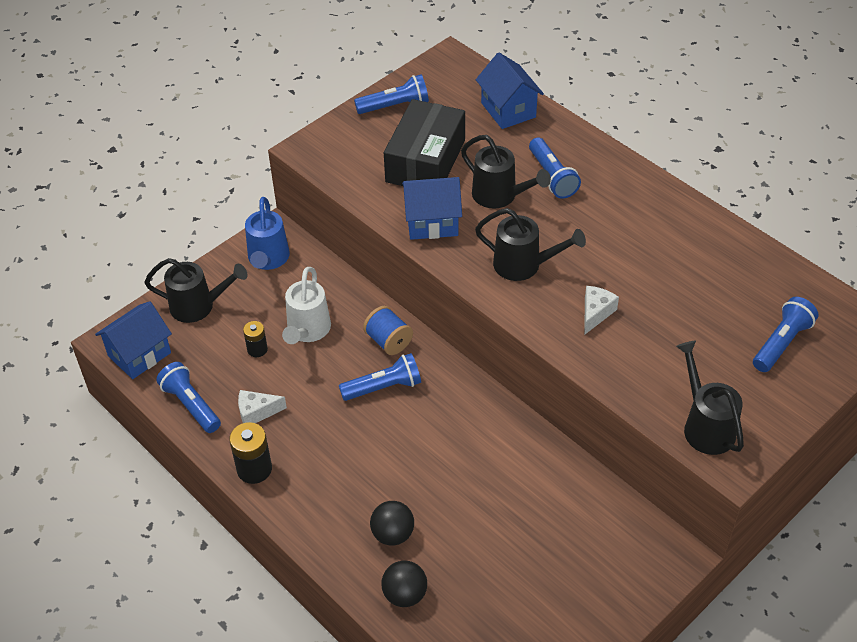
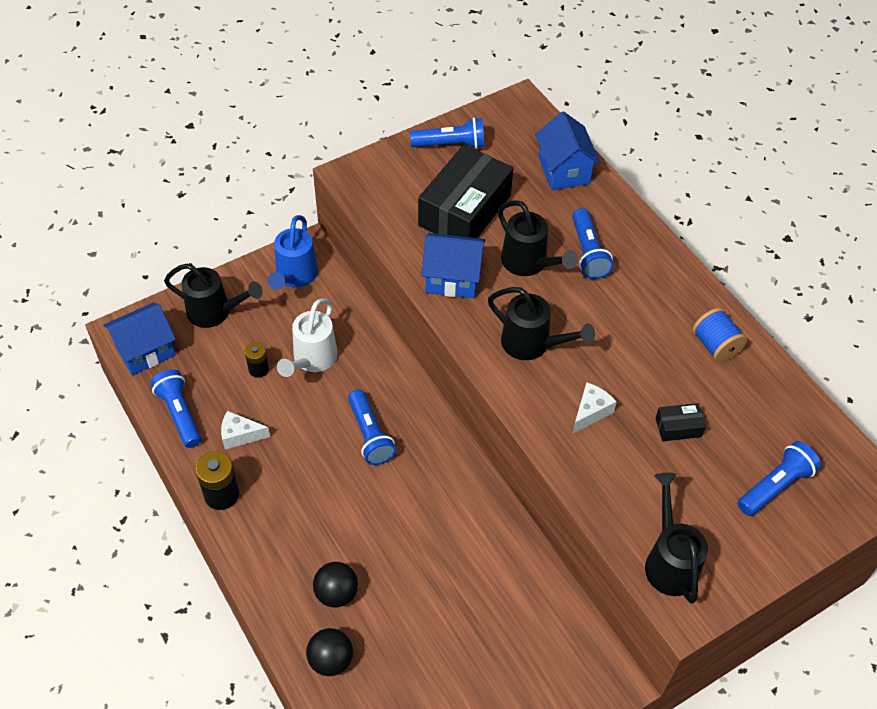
camera: 10 degrees right, 5 degrees up
(383, 387) = (370, 435): blue flashlight -> blue flashlight turned 75 degrees clockwise
(388, 341) = (388, 387): blue spool -> blue spool (715, 345)
(679, 310) = (678, 427): none -> black box

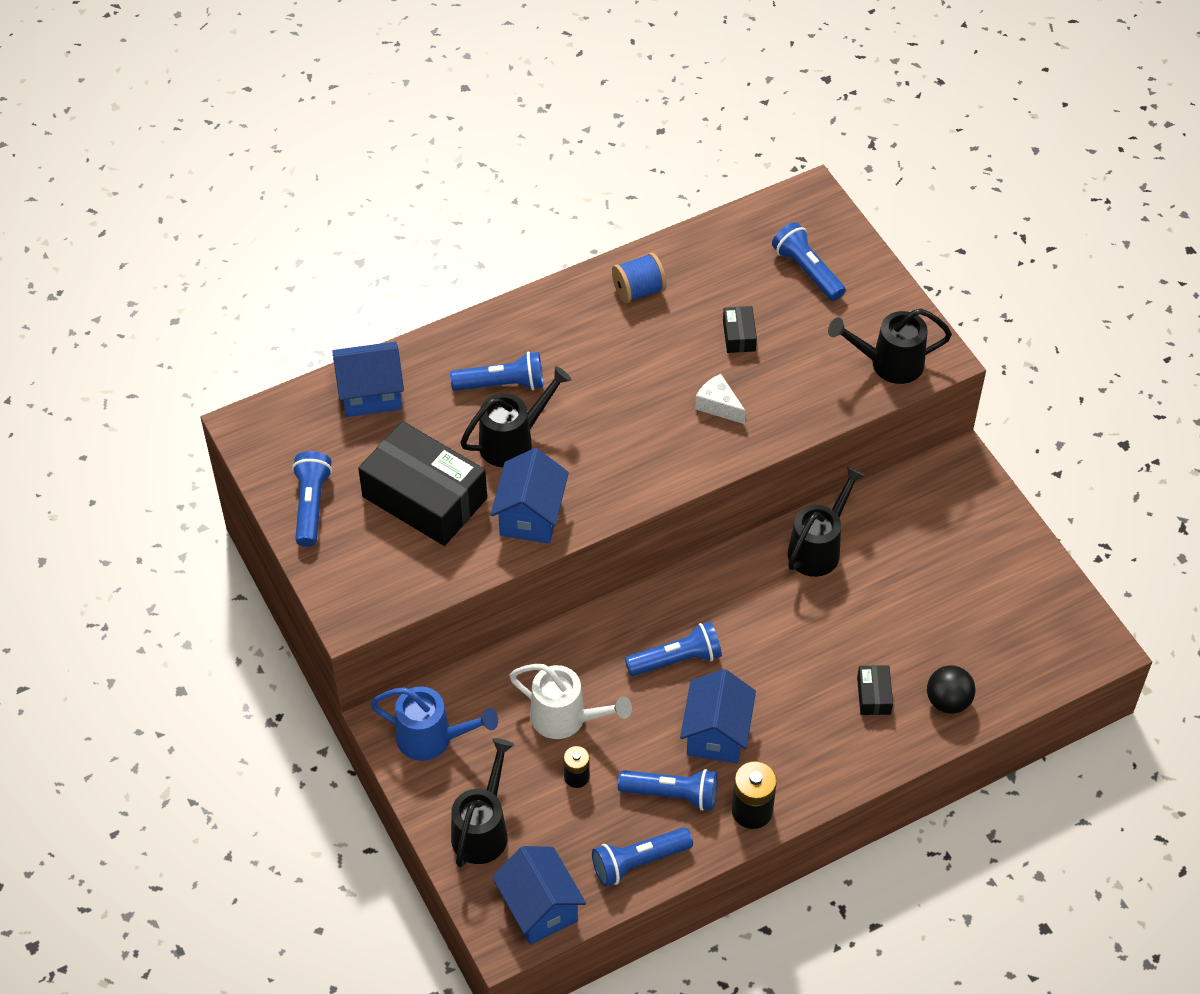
camera: 85 degrees left, 0 degrees up
(240, 435) = (672, 794): white cheese -> blue flashlight
(297, 466) = (716, 734): none -> blue house
(336, 593) = (873, 695): black ball -> black box
(532, 344) = (629, 448): black watering can -> black watering can (818, 548)

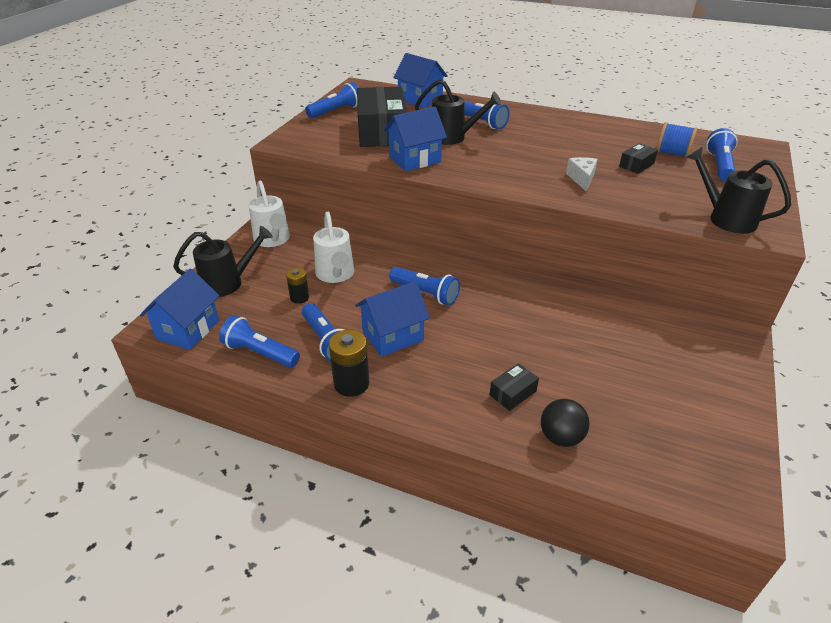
camera: 50 degrees right, 15 degrees down
(432, 738) = (273, 240): blue watering can -> white watering can
(638, 290) = (602, 130): blue spool -> blue spool (672, 153)
(818, 548) = (580, 307): black watering can -> none

